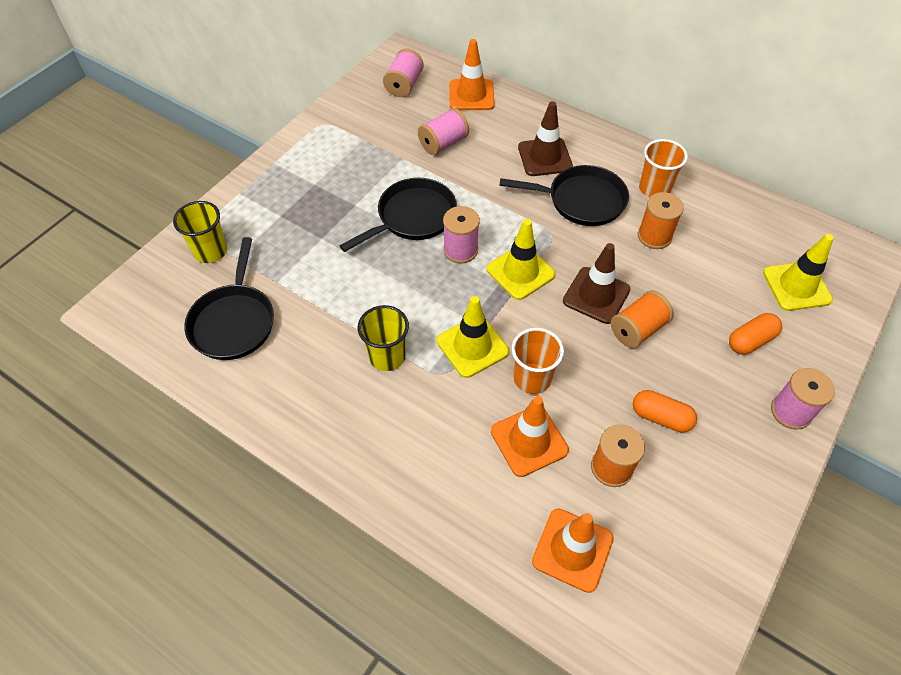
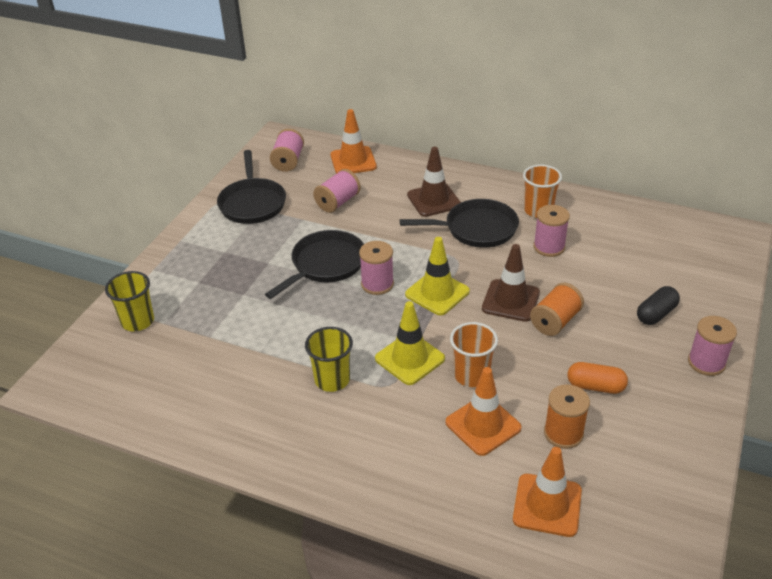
camera: 10 degrees left, 15 degrees down
(234, 321) = (176, 375): black pan -> black pan (252, 203)
(654, 236) = (549, 247): orange spool -> pink spool
(750, 341) = (656, 314): orange capsule -> black capsule
(796, 286) = (683, 266): yellow traffic cone -> none

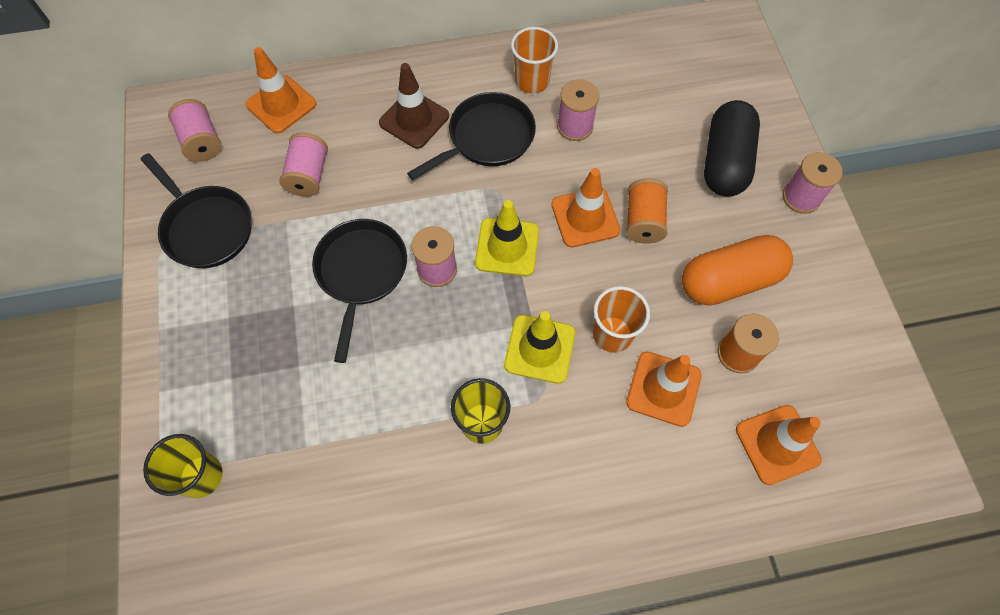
camera: 35 degrees left, 25 degrees up
(510, 300) = (585, 217): brown traffic cone -> orange traffic cone
(595, 386) = (729, 281): orange capsule -> orange capsule, size x1.76
(656, 314) = (725, 162): black capsule -> black capsule, size x1.76

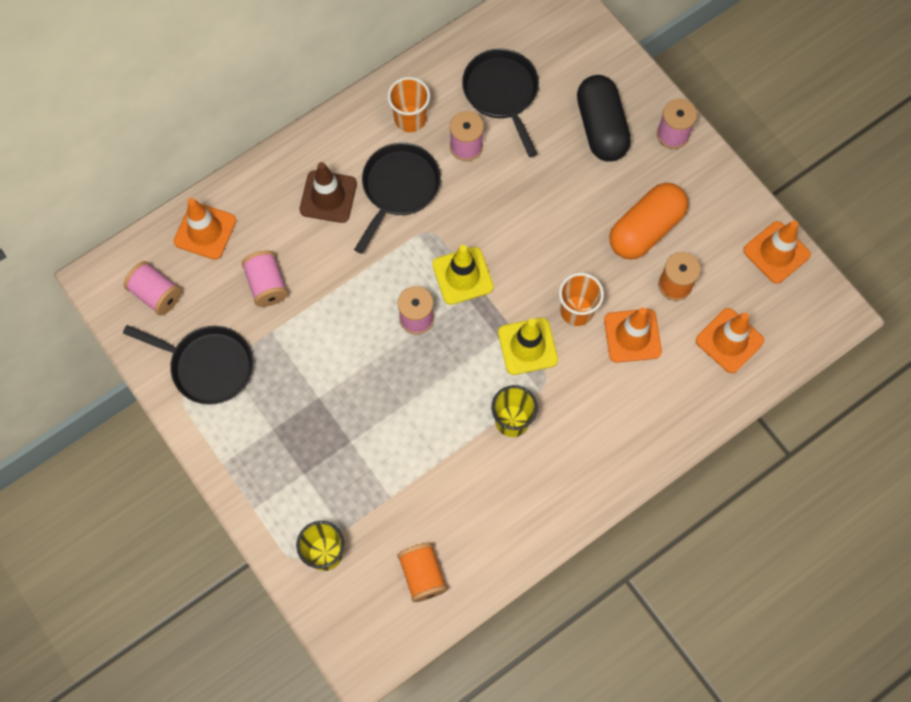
camera: 25 degrees left, 5 degrees up
(361, 273) = (358, 347): black pan -> black pan (502, 93)
(585, 217) = (512, 224): orange traffic cone -> orange traffic cone (776, 252)
(643, 221) = (559, 207): orange spool -> orange spool (422, 575)

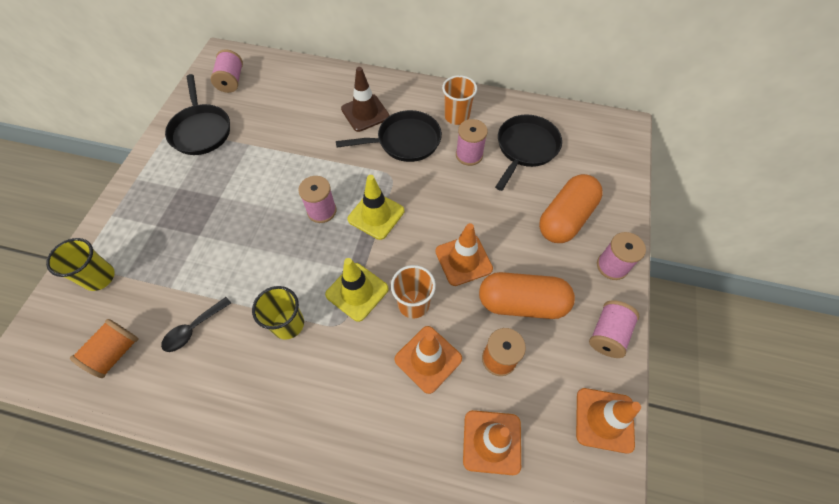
camera: 50 degrees right, 10 degrees down
(205, 231) = (290, 76): orange traffic cone -> orange traffic cone (463, 260)
(267, 285) = (279, 123): pink spool -> pink spool (607, 334)
(452, 499) = (193, 329): none -> black spoon
(601, 128) = (565, 218): black capsule -> orange capsule

